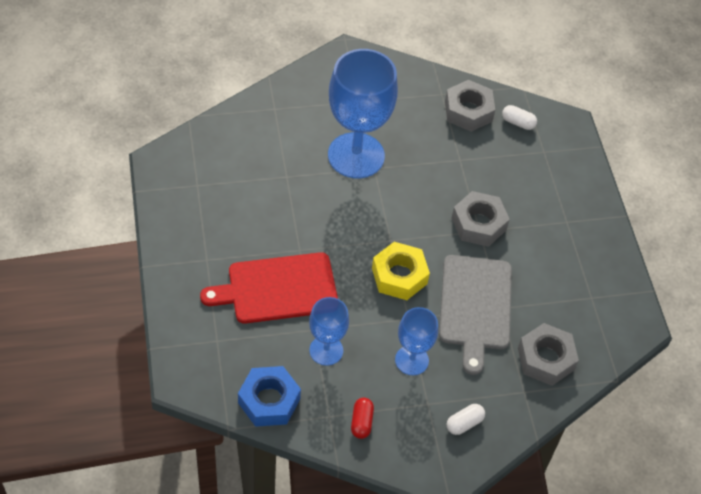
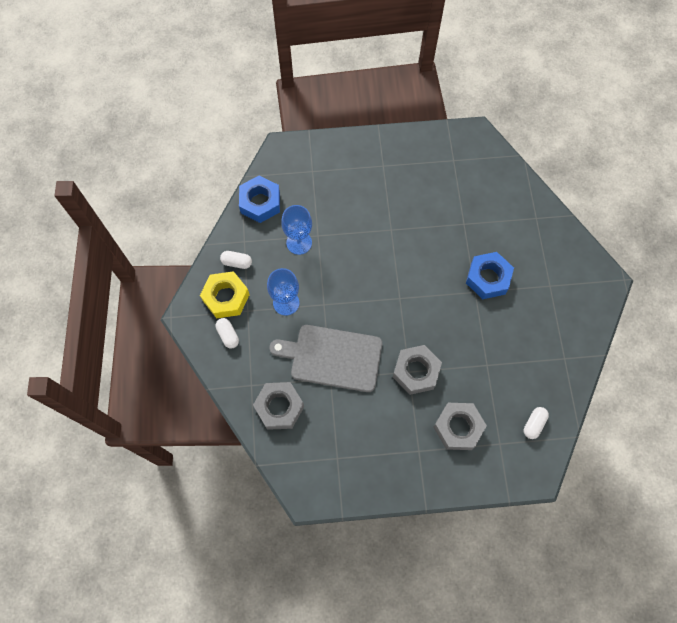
camera: 100 degrees right, 15 degrees up
(277, 289) = (355, 212): red cutting board -> none
(356, 155) = (488, 278): blue goblet -> blue nut
(361, 422) = (237, 262): red capsule -> white capsule
(399, 276) = (364, 301): yellow nut -> yellow nut (226, 297)
(468, 111) = (545, 380): grey nut -> grey nut (458, 428)

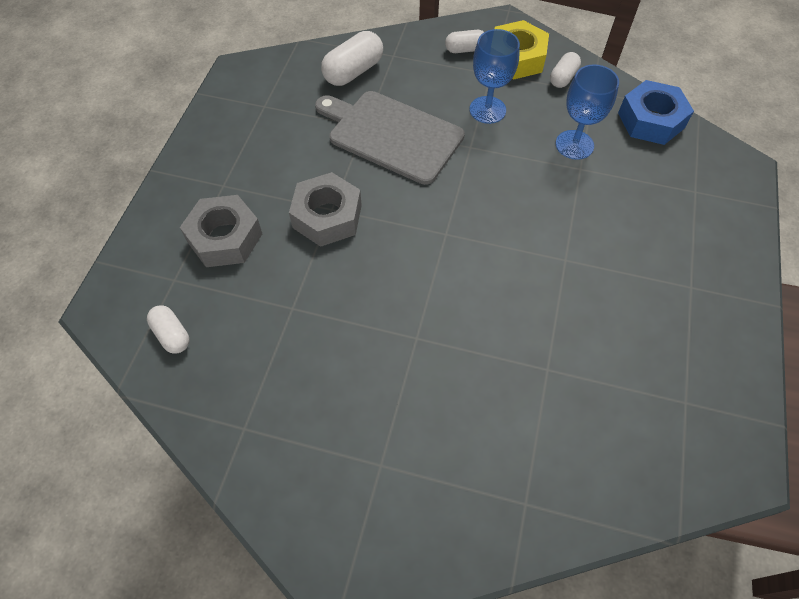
camera: 110 degrees right, 10 degrees down
(279, 407) = (353, 71): grey nut -> white capsule
(332, 357) = (391, 135): grey cutting board -> grey cutting board turned 90 degrees counterclockwise
(488, 278) = (432, 366): blue nut -> none

